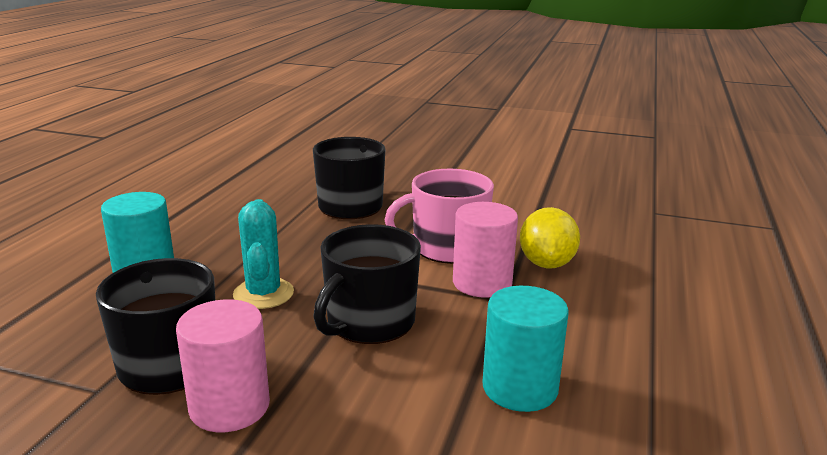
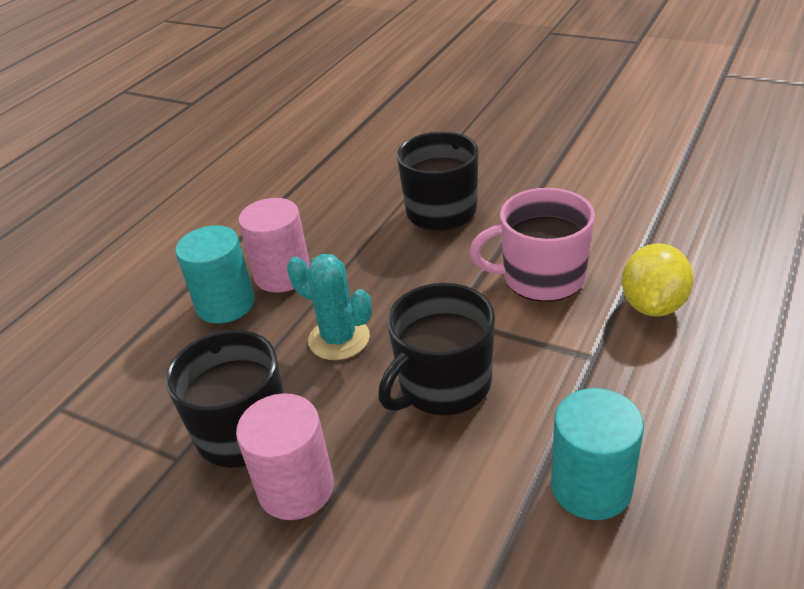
camera: 15 degrees right, 15 degrees up
(263, 294) = (339, 339): turquoise cactus -> turquoise cactus turned 60 degrees counterclockwise
(482, 283) = (573, 332): pink cylinder -> pink cylinder (283, 275)

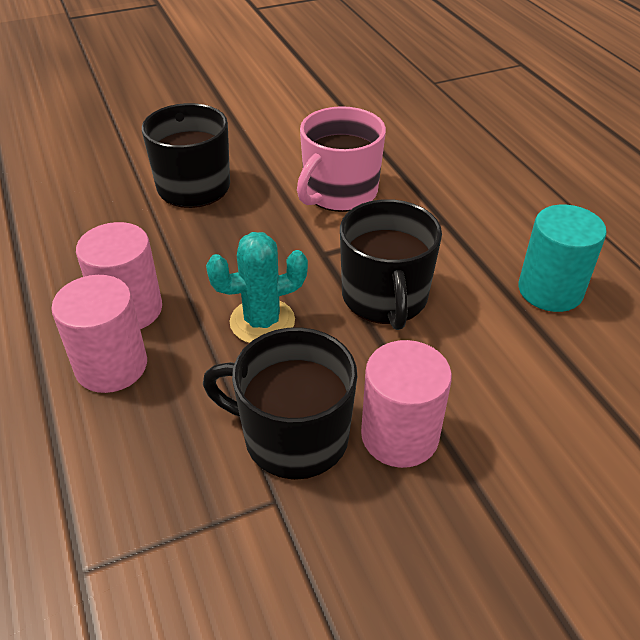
camera: 55 degrees left, 5 degrees up
(225, 304) = (111, 366): turquoise cylinder -> pink cylinder
(653, 305) = (428, 170): yellow lemon -> none

